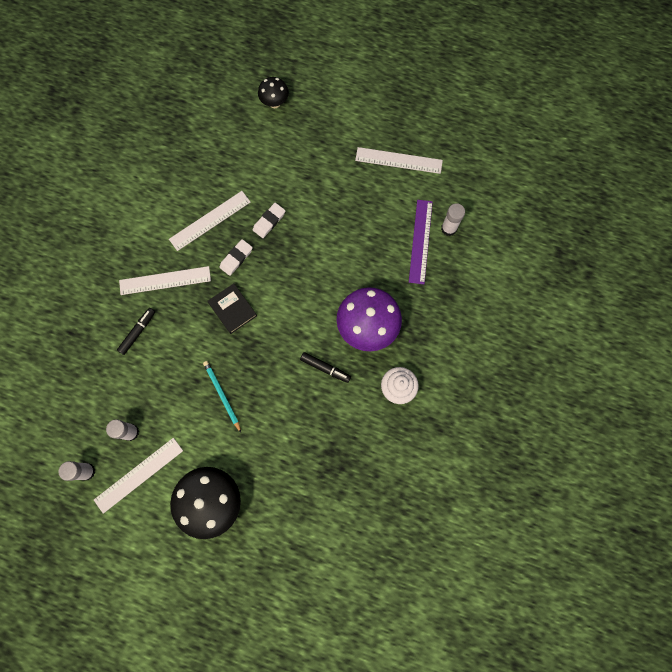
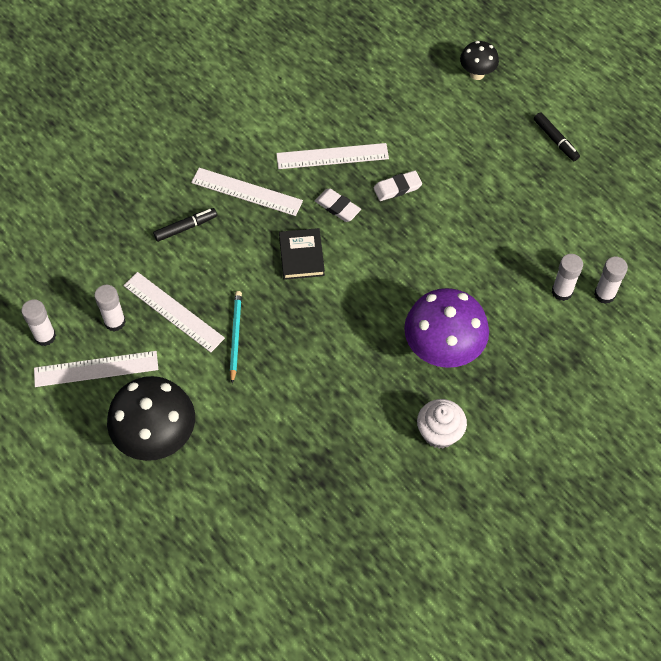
camera: 30 degrees right, 15 degrees down
(236, 258) = (337, 207): white eraser -> white eraser turned 60 degrees clockwise
(325, 368) = (368, 368): black marker -> black marker (555, 140)
(398, 160) = (586, 196): white ruler -> white ruler (173, 312)
(420, 241) = (562, 291): purple ruler -> white glue stick

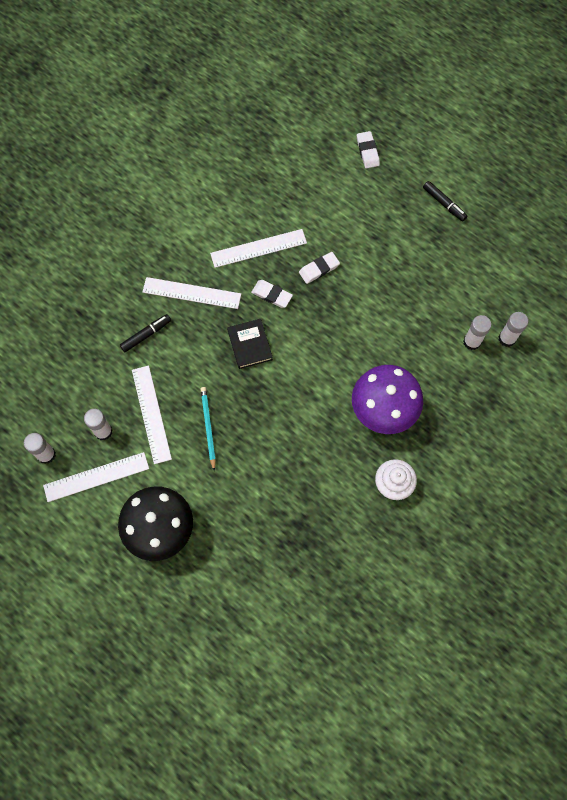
camera: 10 degrees left, 10 degrees up
(173, 312) = (151, 414): white ruler -> white ruler turned 45 degrees clockwise
(477, 74) = (367, 151): black mushroom -> white eraser

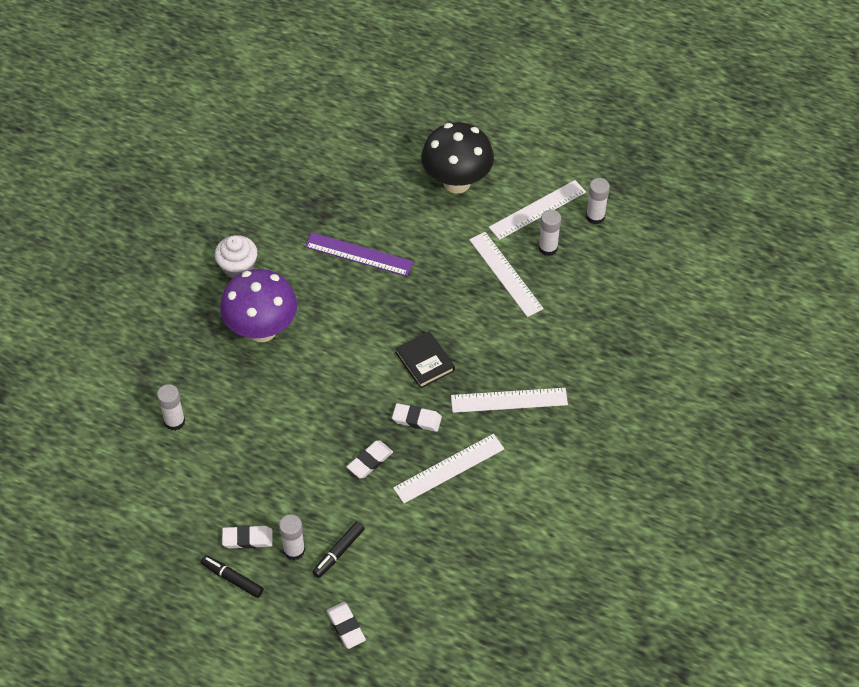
camera: 165 degrees right, 15 degrees down
(146, 335) = (542, 346): black marker -> black marker (338, 552)
(208, 427) = (442, 275): turquoise pencil -> none
(278, 469) = (359, 254): none -> purple ruler
(427, 230) = (247, 539): none -> white eraser
(507, 338) = (134, 434): white glue stick -> white glue stick (294, 550)

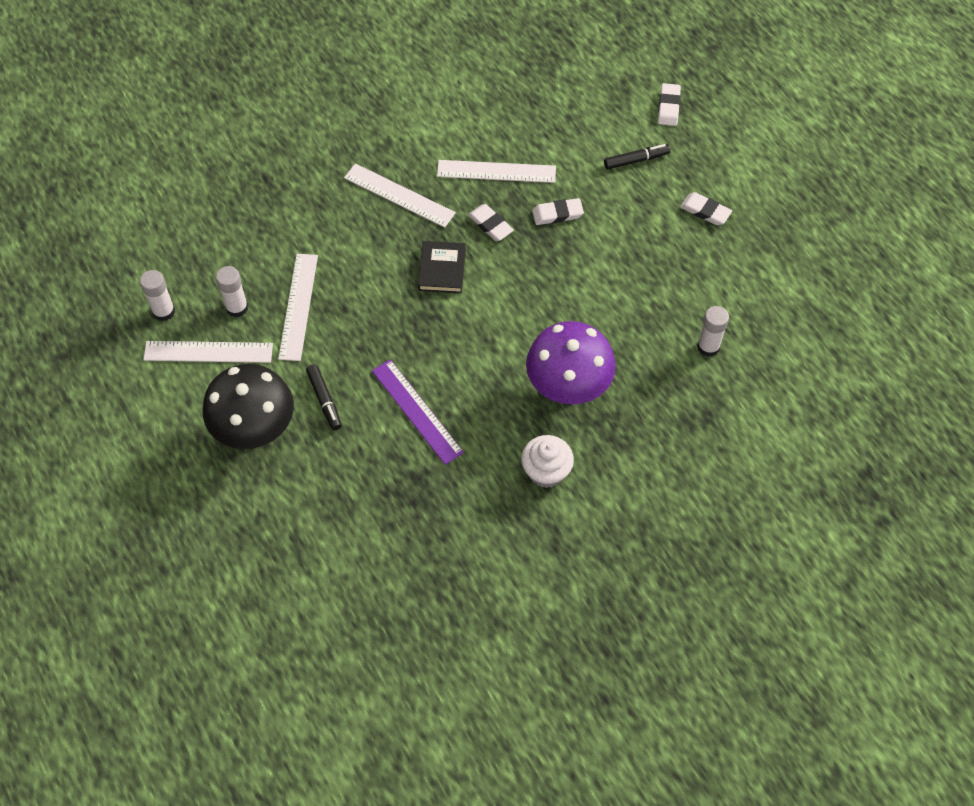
camera: 145 degrees left, 5 degrees up
(232, 579) = (737, 188): black marker -> black marker (324, 400)
(294, 550) = (672, 181): white glue stick -> none

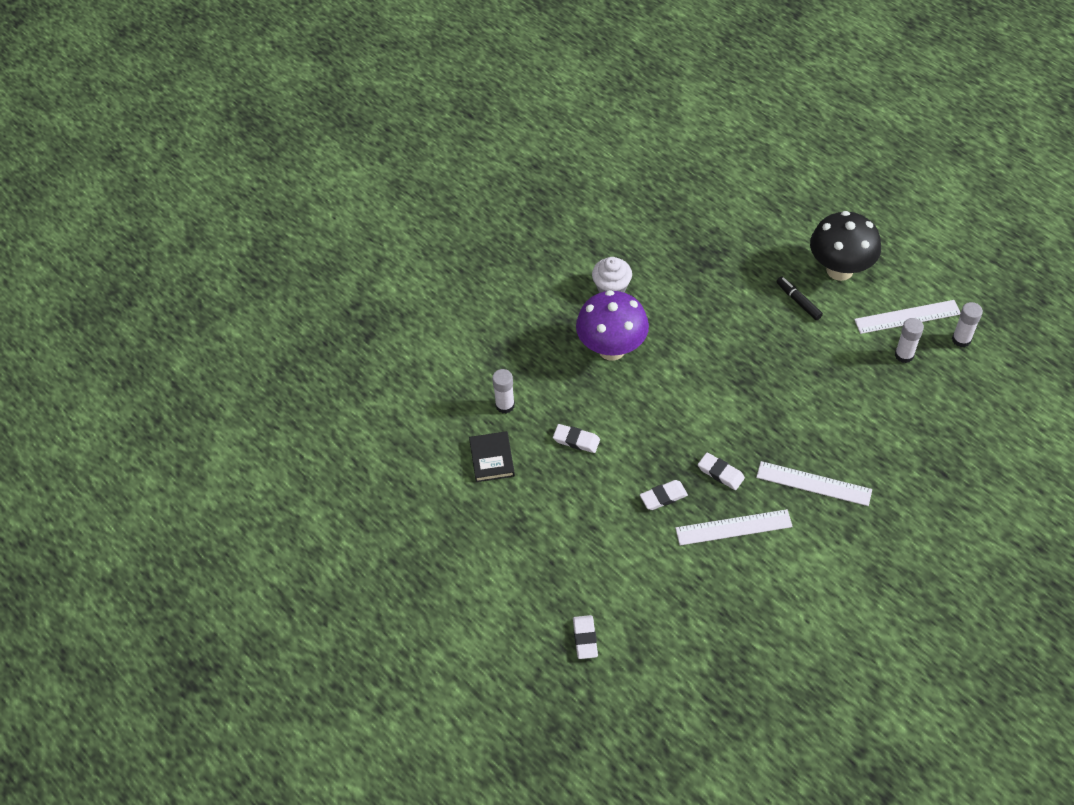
camera: 170 degrees right, 5 degrees down
(298, 306) = (854, 366): white ruler -> none
(417, 411) = (724, 308): purple ruler -> none
(442, 269) = (748, 423): black book -> black book (492, 458)
(636, 160) = (604, 569): black marker -> none
(705, 211) = (528, 529): white eraser -> white eraser (576, 440)

